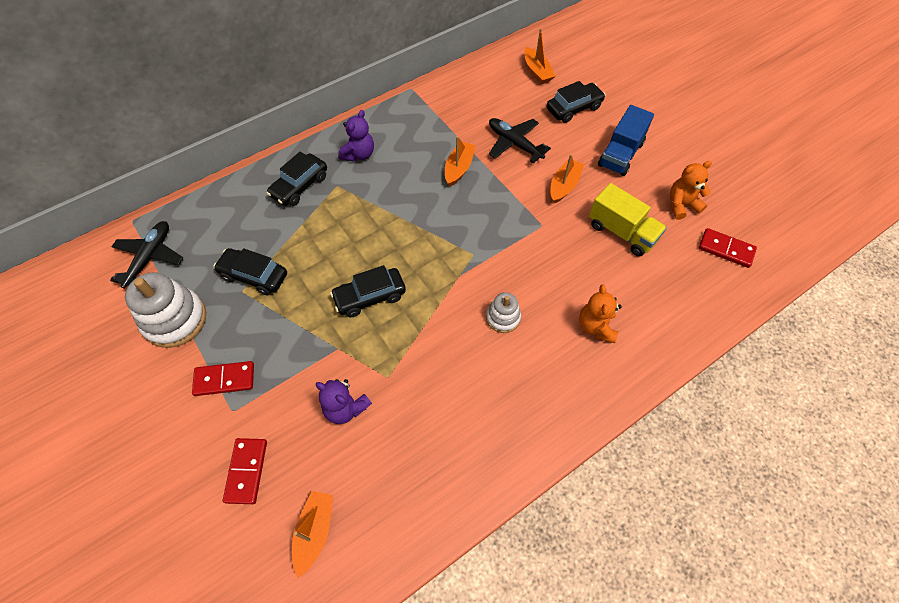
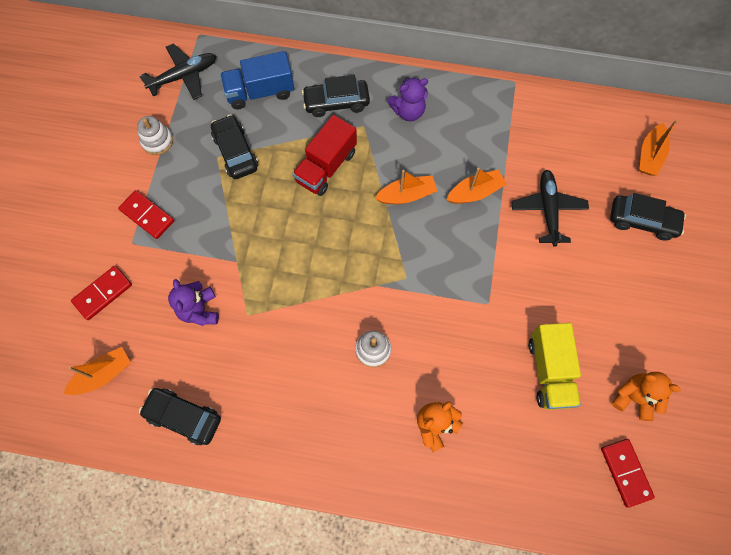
camera: 45 degrees right, 10 degrees up
(175, 320) = (157, 141): white stacking toy -> white stacking toy, size x0.55
(337, 231) = (326, 166): none -> red truck
(370, 297) = (296, 242): black car -> black car (184, 417)
(564, 186) = (547, 286): orange boat -> orange boat (406, 195)
(620, 154) = (634, 302): blue truck -> blue truck (260, 92)

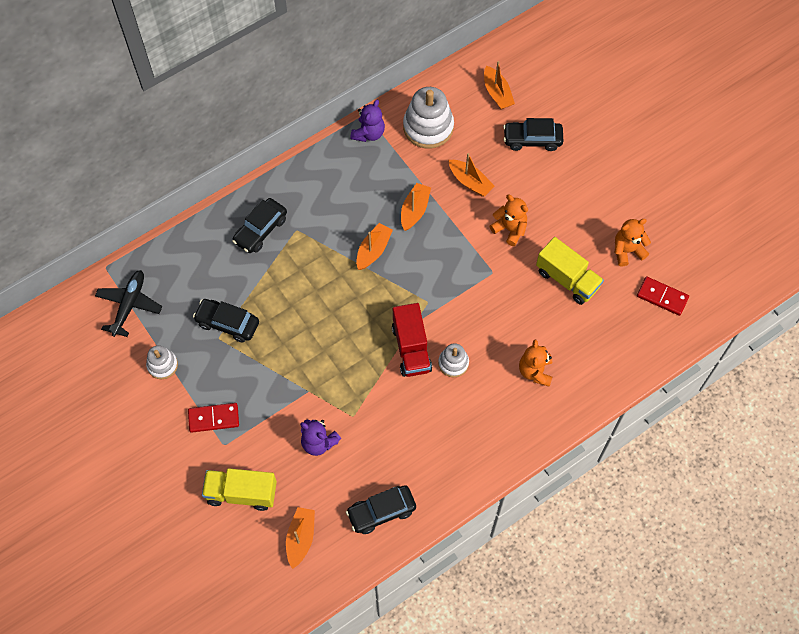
camera: 45 degrees left, 5 degrees down
(103, 293) = (241, 493): red domino -> yellow truck
(260, 92) = (198, 268): blue truck -> none
(326, 166) = (300, 278): red truck -> red truck (411, 348)
(408, 111) = (316, 194): purple teddy bear -> purple teddy bear (368, 133)
(542, 280) = (510, 229): none -> orange teddy bear
(547, 209) = (470, 182): black plane -> orange boat
(558, 134) = (428, 127): none -> white stacking toy
(642, 221) = (532, 140): black car -> black car turned 150 degrees counterclockwise

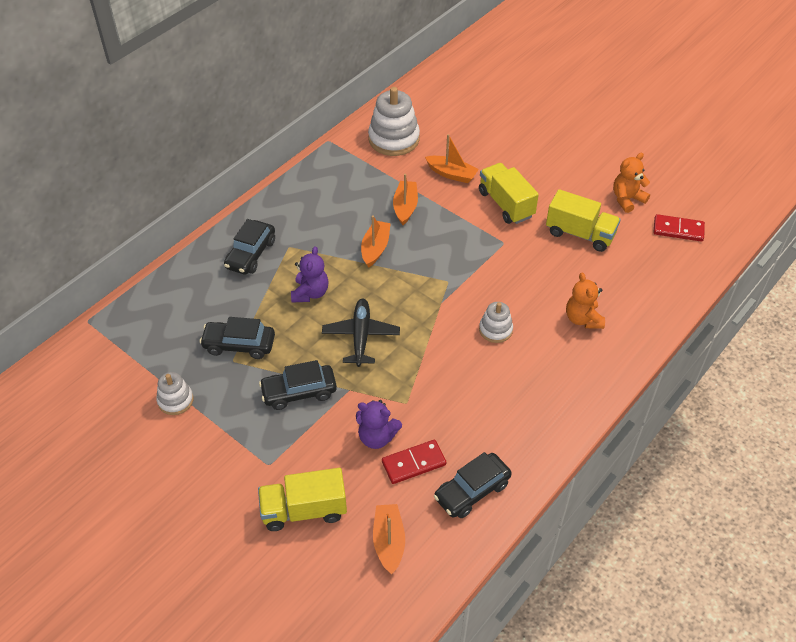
camera: 15 degrees left, 15 degrees down
(129, 305) = (123, 350): black plane -> black plane (361, 336)
(214, 418) = (249, 440): red domino -> red domino (413, 463)
(368, 133) = (336, 154): purple teddy bear -> purple teddy bear (310, 293)
(411, 348) = (446, 326): red truck -> none
(497, 93) = (450, 102): orange boat -> none
(510, 229) = (506, 204): orange teddy bear -> yellow truck
(532, 140) = (498, 131): black car -> black car (299, 392)

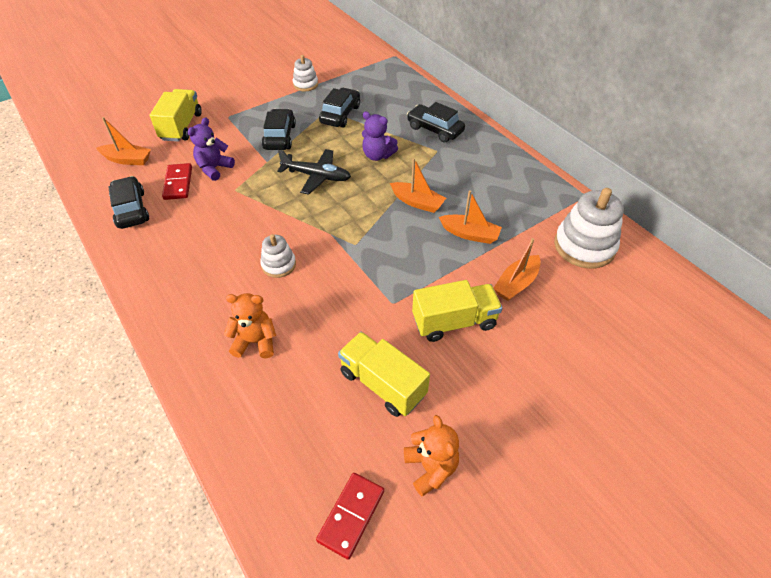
camera: 105 degrees right, 0 degrees up
(580, 234) = (382, 384): yellow truck -> yellow truck turned 90 degrees clockwise

